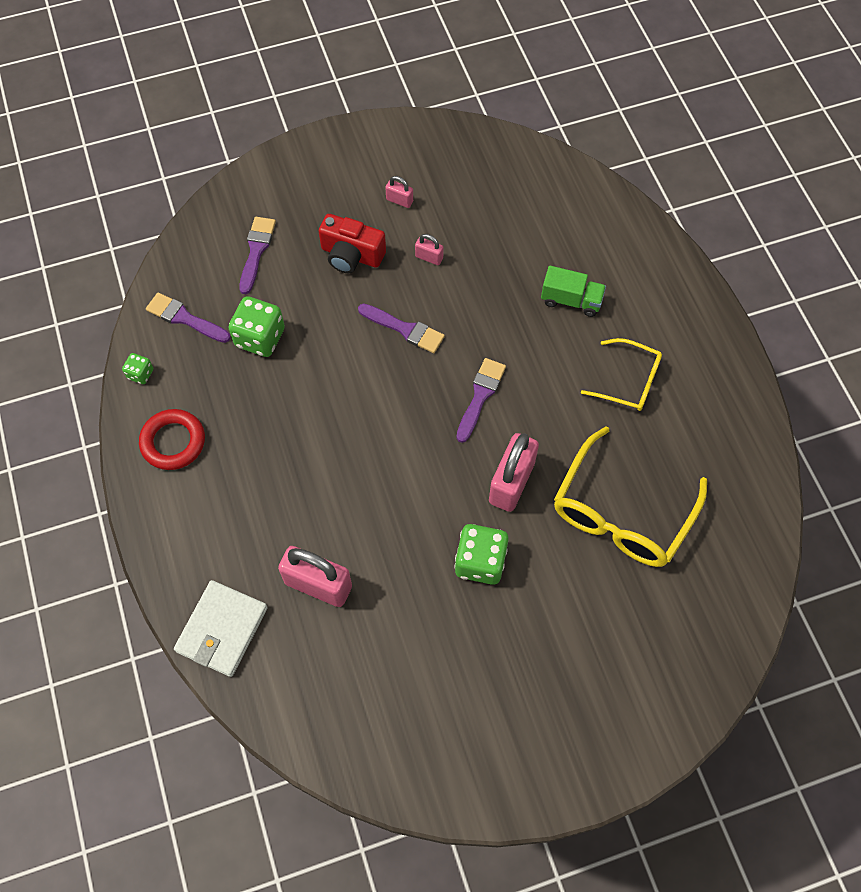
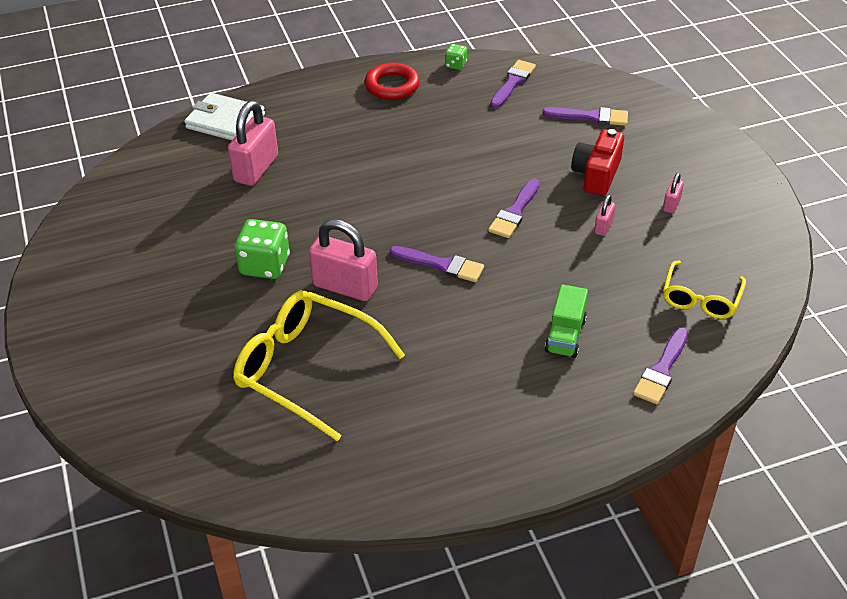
camera: 90 degrees right, 20 degrees down
(260, 338) = (496, 124): green dice -> none
(608, 235) = (662, 370): none -> purple brush
(629, 381) = (464, 381): yellow glasses -> yellow glasses (700, 298)

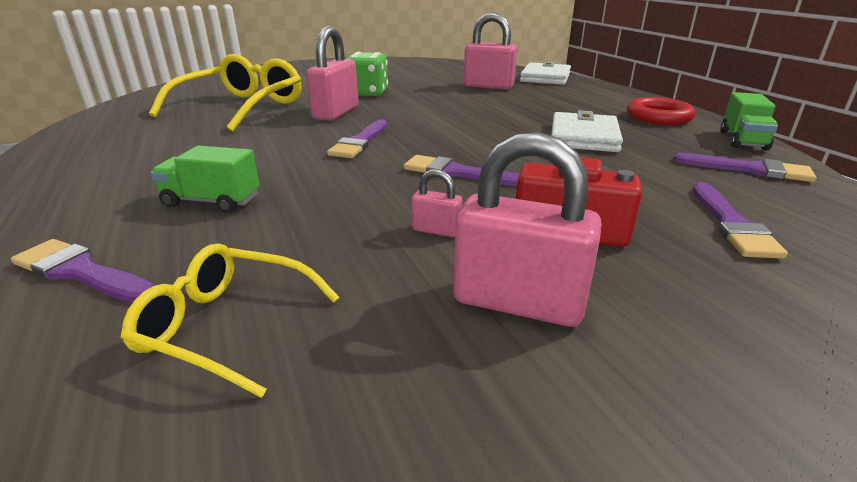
camera: 85 degrees right, 15 degrees down
(440, 137) = (583, 137): none -> white wallet
(455, 65) = (743, 140): green dice -> green truck
(671, 204) = (518, 302): pink padlock -> pink padlock, size x2.11

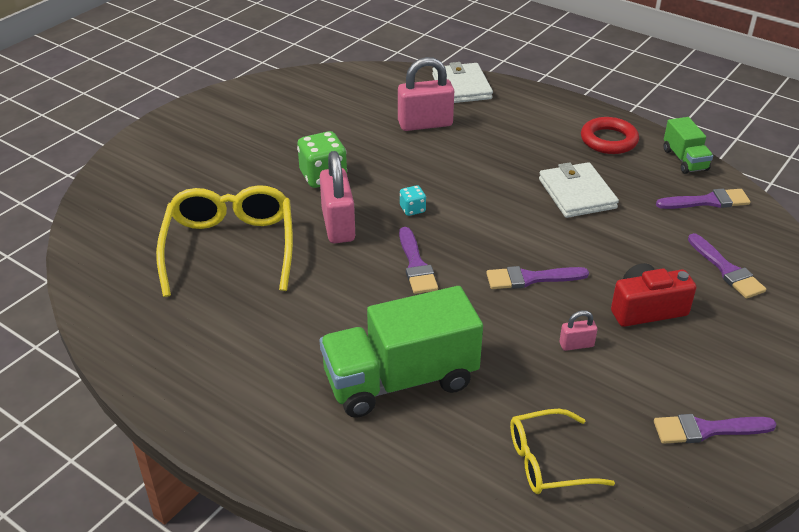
camera: 30 degrees left, 10 degrees up
(81, 272) = (415, 471): purple brush -> purple brush (707, 430)
(211, 201) = (400, 380): green truck -> green truck, size x1.97
(409, 117) = (412, 209): none -> turquoise dice
(518, 302) = (666, 381): pink padlock -> none

